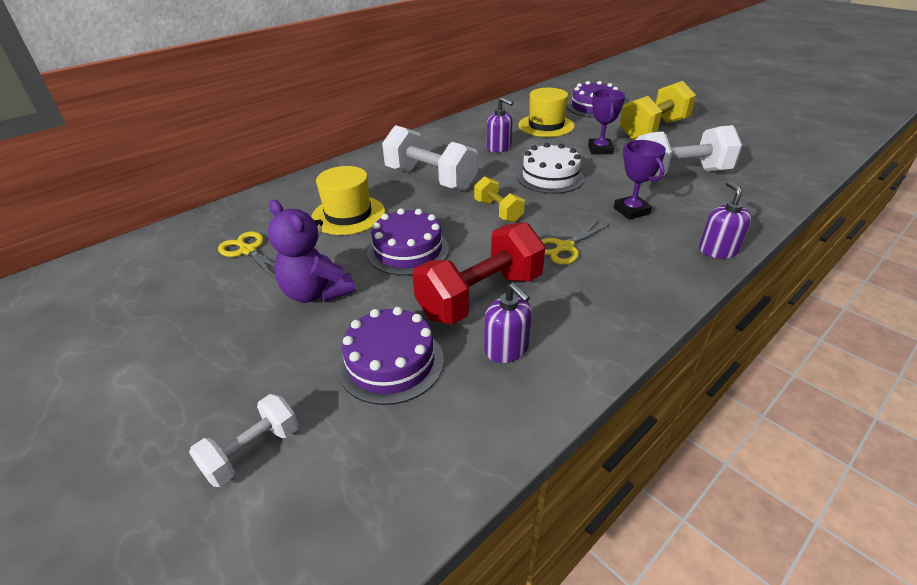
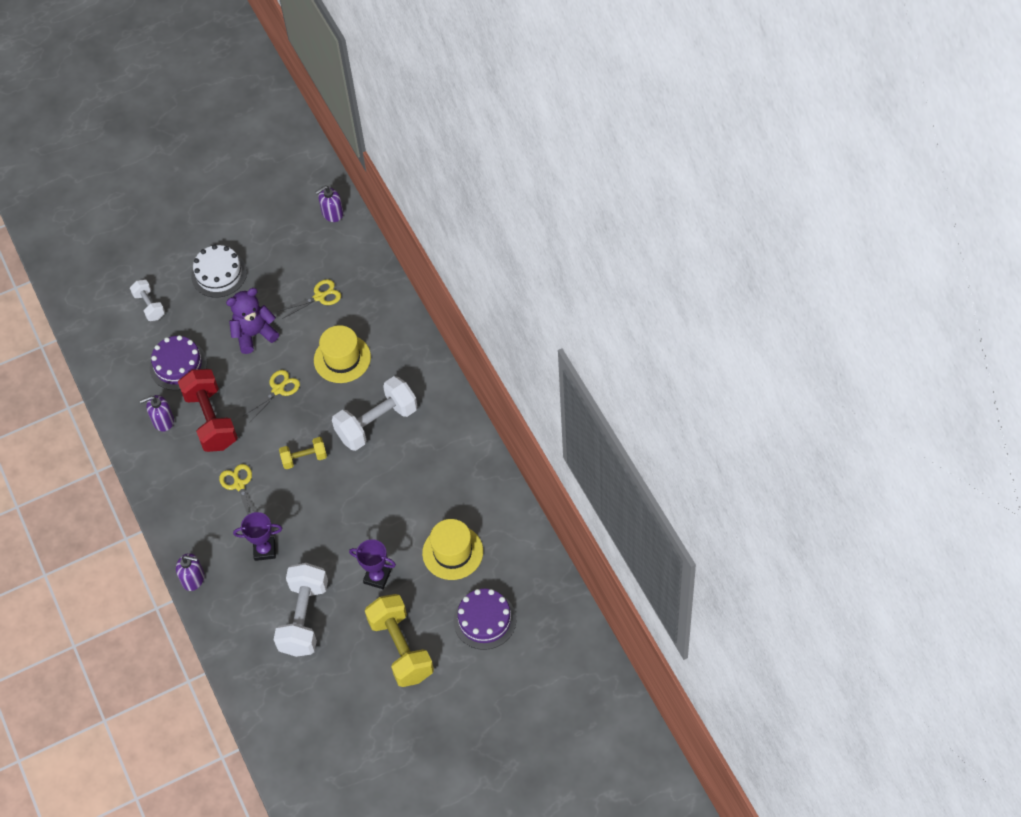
camera: 110 degrees right, 20 degrees up
(408, 250) = (278, 390): purple cake -> yellow scissors
(499, 148) = (417, 493): purple soap dispenser -> purple soap dispenser (332, 213)
(550, 177) = (342, 514): white cake -> white cake (219, 274)

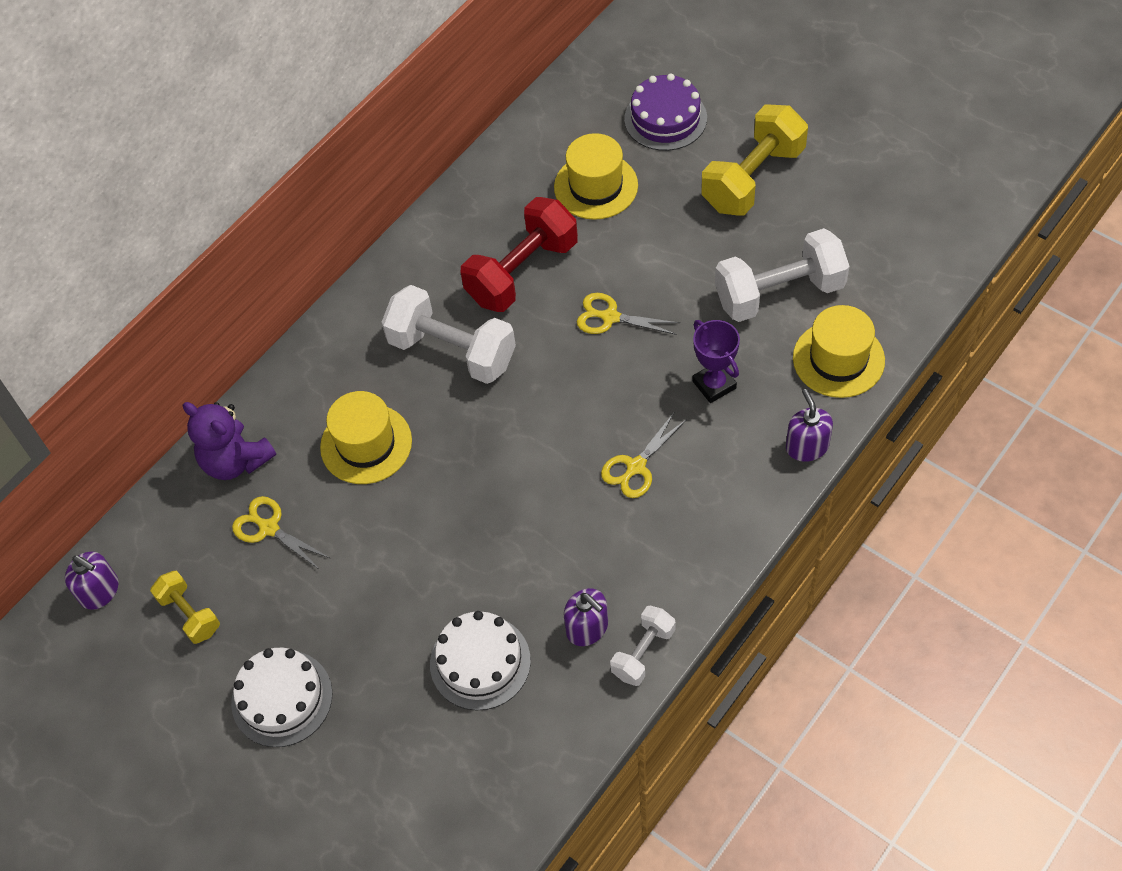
camera: 115 degrees left, 0 degrees up
(149, 306) = (388, 773): white dumbbell -> white dumbbell (643, 652)
(178, 365) = (480, 662): purple cake -> white cake
(211, 420) = (552, 561): red dumbbell -> red dumbbell (522, 272)
(237, 626) = (838, 359): none -> yellow hat
(254, 334) = (375, 583): purple teddy bear -> purple teddy bear (235, 461)
(278, 390) = (457, 499): yellow scissors -> yellow scissors (610, 317)
(304, 458) = (551, 409): yellow dumbbell -> yellow dumbbell (189, 614)
(377, 577) = (676, 245): purple trophy -> none

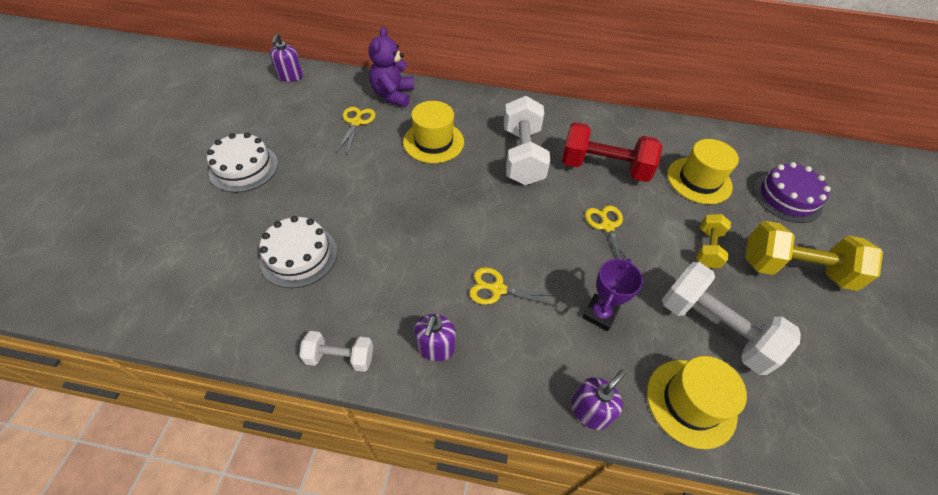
camera: 55 degrees right, 5 degrees down
(189, 614) = (288, 112): yellow dumbbell -> yellow dumbbell (707, 248)
(587, 628) = (348, 310): purple soap dispenser -> purple soap dispenser (435, 347)

